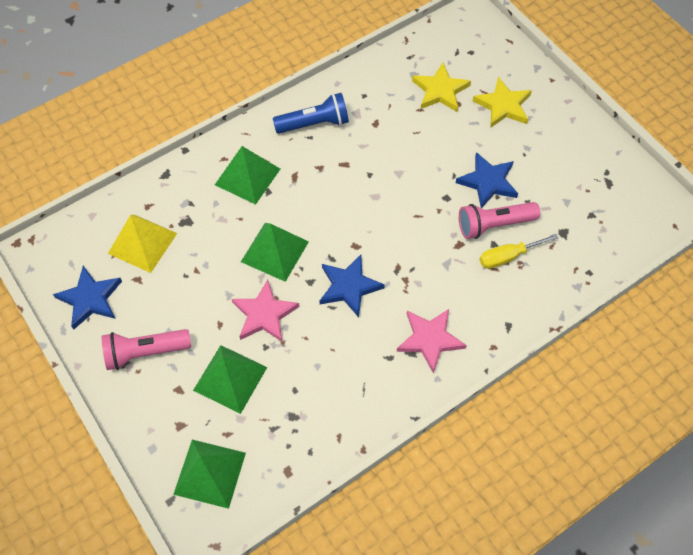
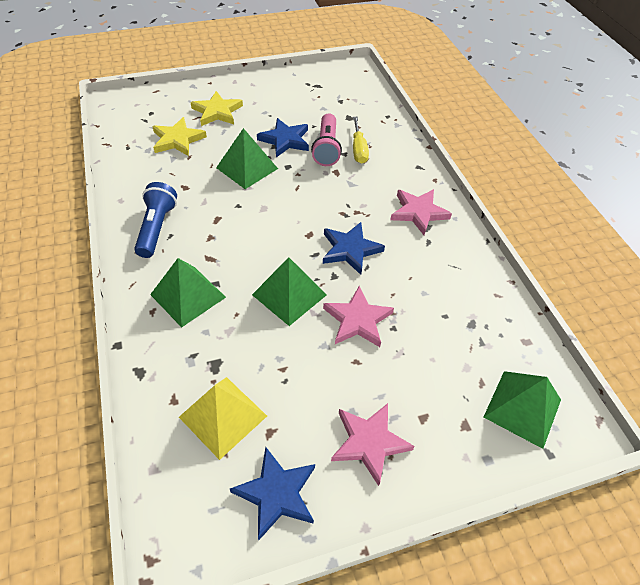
camera: 75 degrees left, 10 degrees down
(145, 352) = (369, 442): pink flashlight -> pink star
(230, 378) = (421, 366): green pyramid -> green pyramid (247, 168)

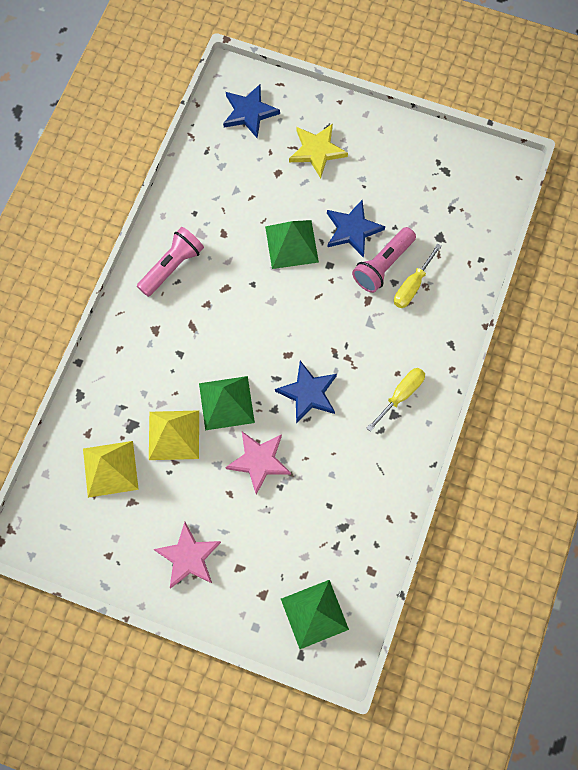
camera: 40 degrees right, 20 degrees up
(157, 228) = (172, 266): blue flashlight -> pink flashlight
(178, 140) = (255, 168): yellow star -> none
(188, 295) = (152, 351): green pyramid -> none
(263, 347) = (174, 435): none -> yellow pyramid
(276, 493) = (106, 545): blue star -> blue star (249, 112)
(418, 212) = (401, 395): pink star -> yellow screwdriver

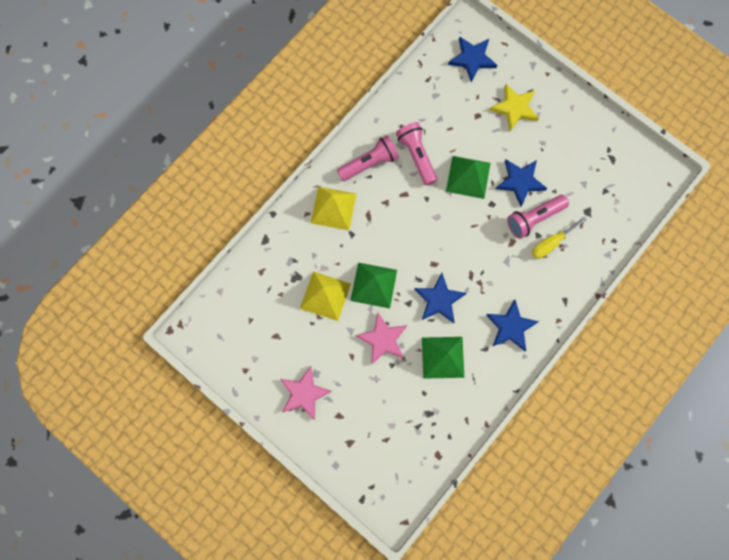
camera: 20 degrees right, 5 degrees up
(110, 469) = (269, 305): yellow pyramid -> yellow pyramid (333, 208)
(224, 240) = (416, 156): none -> pink flashlight
(314, 614) = (383, 472): green pyramid -> green pyramid (443, 357)
(401, 395) = (510, 327): yellow screwdriver -> blue star

